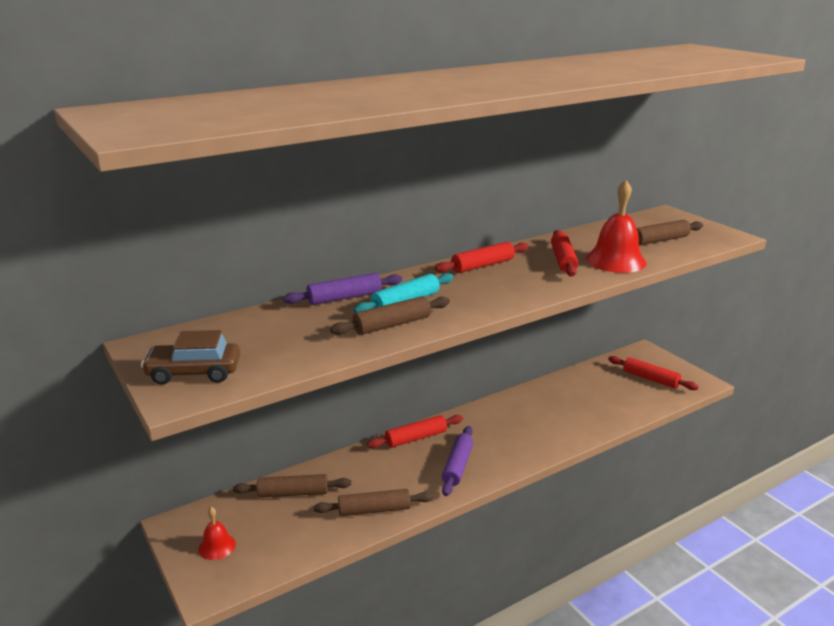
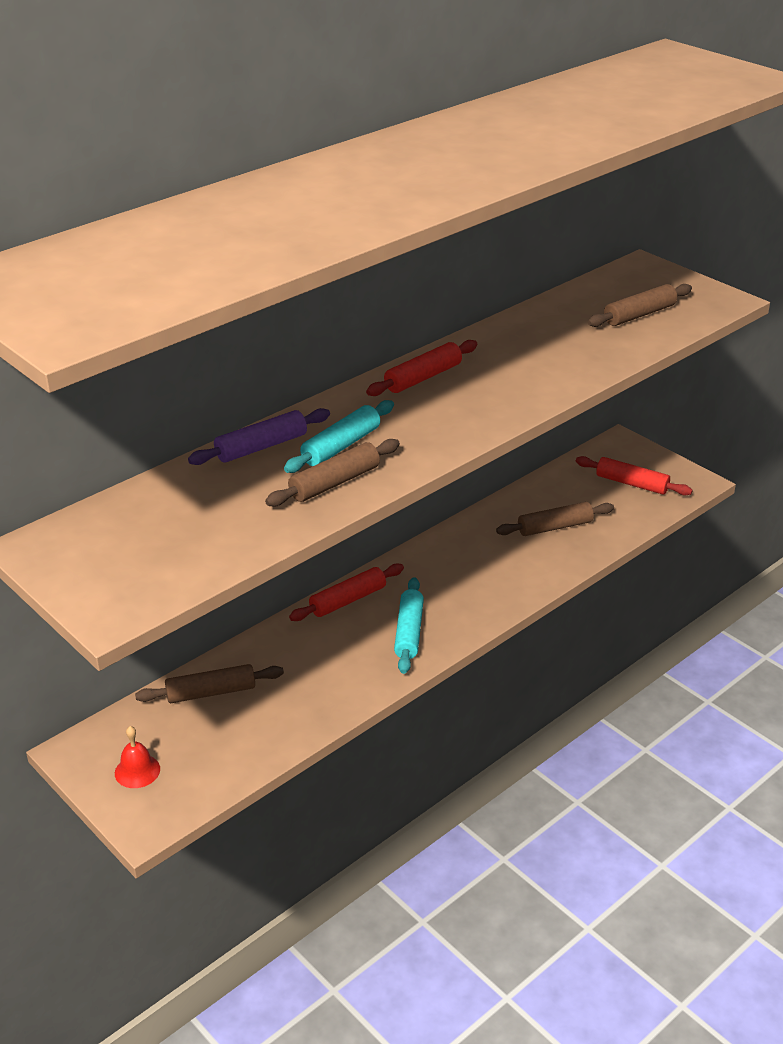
camera: 10 degrees left, 10 degrees up
(194, 373) = (116, 578): brown car -> none
(374, 510) = (319, 701): brown rolling pin -> brown rolling pin (554, 527)
(457, 466) = (409, 632): purple rolling pin -> turquoise rolling pin
(563, 260) = (523, 359): red rolling pin -> none
(615, 260) = (588, 354): red bell -> none

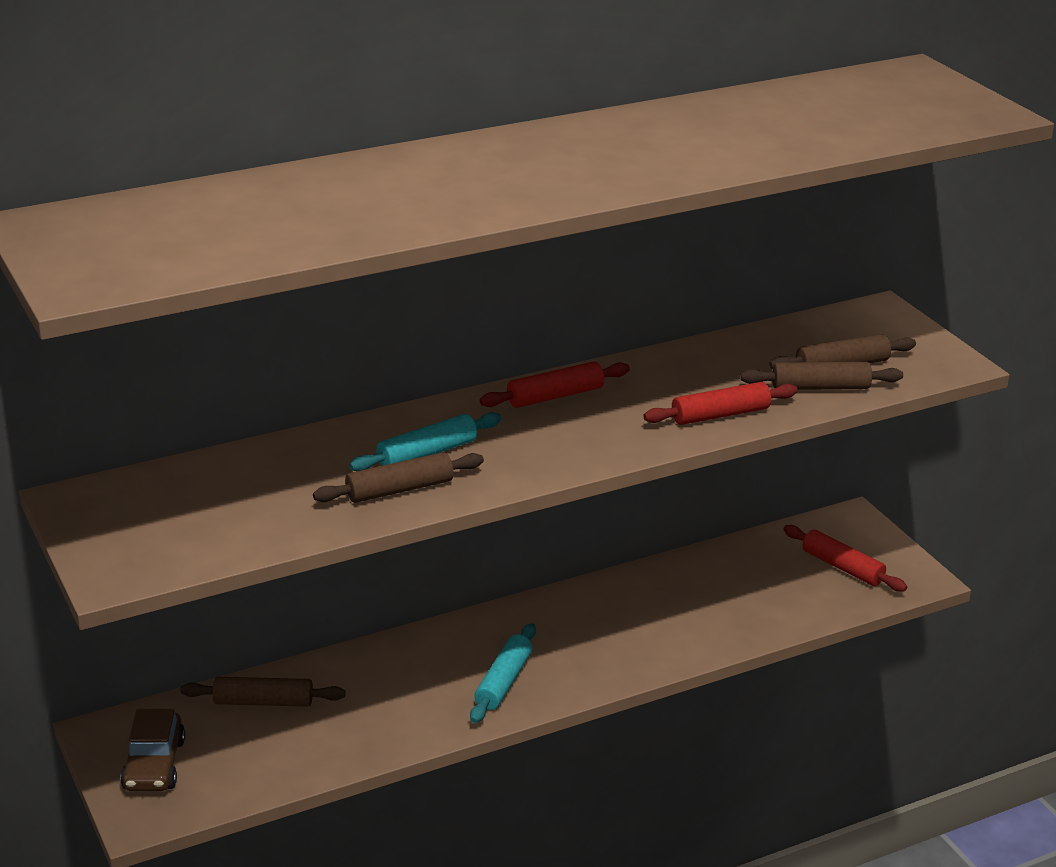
camera: 15 degrees right, 5 degrees down
(137, 771) = (154, 765): red bell -> brown car
(261, 447) = (344, 440): purple rolling pin -> none
(348, 600) = (452, 635): red rolling pin -> red rolling pin (720, 415)
(554, 527) = (725, 599): brown rolling pin -> brown rolling pin (820, 387)

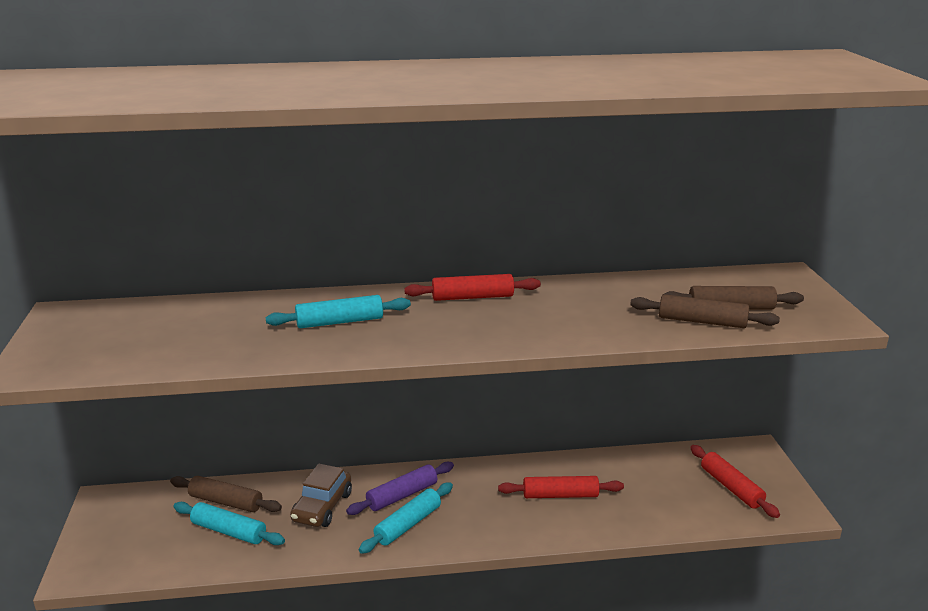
camera: 20 degrees right, 5 degrees down
(154, 765) = (118, 533): brown car -> brown car (322, 507)
(293, 734) = (229, 531): none -> turquoise rolling pin
(399, 489) = (295, 344): brown rolling pin -> none
(476, 651) = (402, 495): none -> purple rolling pin
(720, 415) = (600, 329): red rolling pin -> red rolling pin (560, 495)

